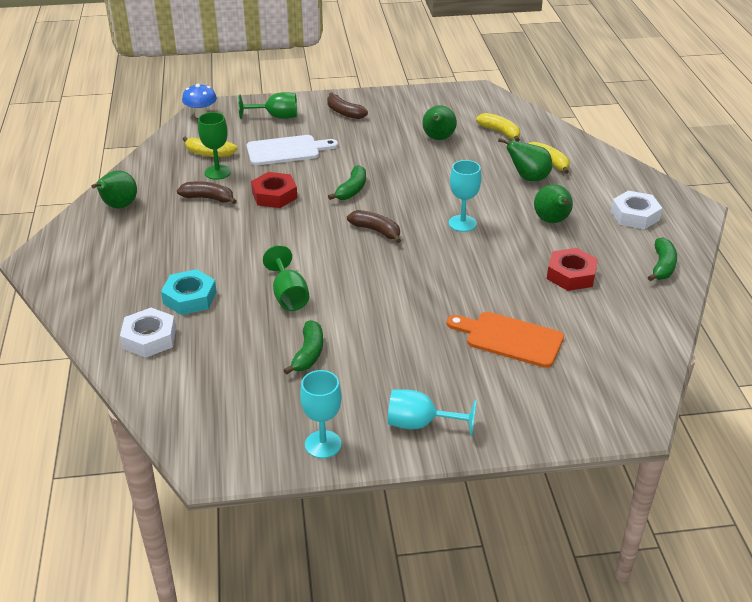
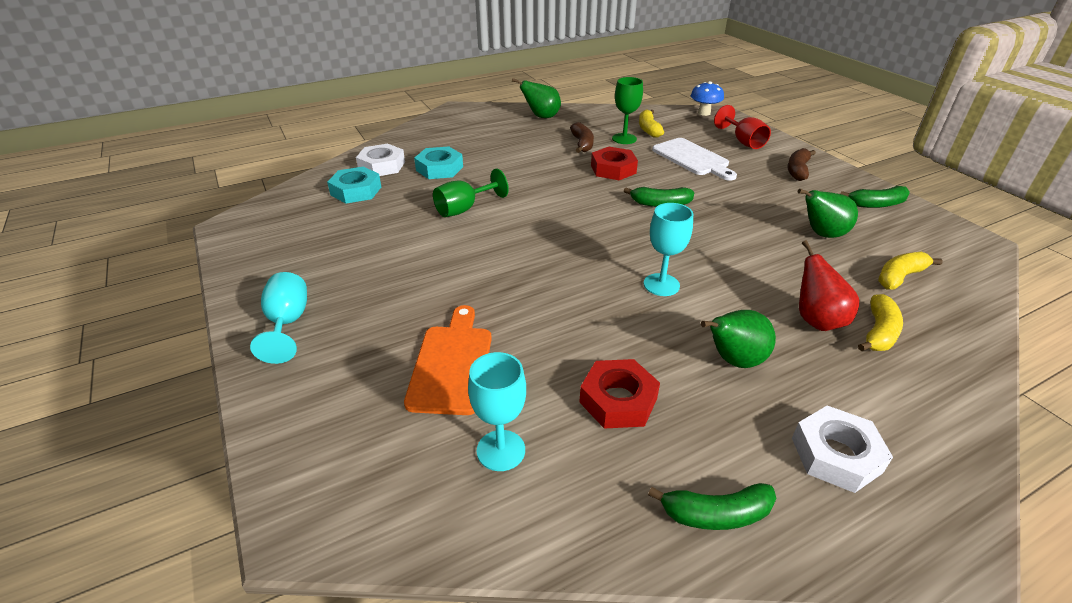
camera: 70 degrees right, 0 degrees up
(197, 363) = (356, 191): none -> turquoise nut
(276, 117) = (743, 141): green goblet -> red goblet
(308, 354) = (382, 237): green banana -> green banana (876, 204)
(323, 444) = (256, 271): turquoise goblet -> turquoise goblet (501, 450)
(376, 231) = (600, 232): brown banana -> none
(500, 132) = (899, 277): yellow banana -> yellow banana turned 150 degrees counterclockwise
(528, 178) = (816, 320): green pear -> red pear

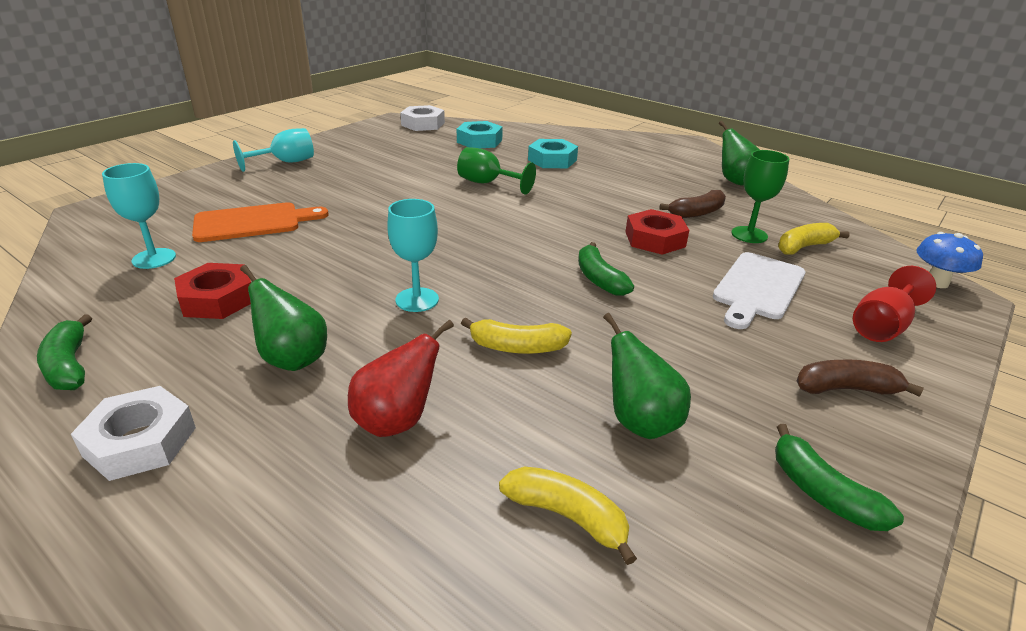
camera: 65 degrees right, 5 degrees down
(382, 166) = (531, 140): white nut -> white nut (423, 124)
(878, 332) = (391, 484): yellow banana -> yellow banana (517, 347)

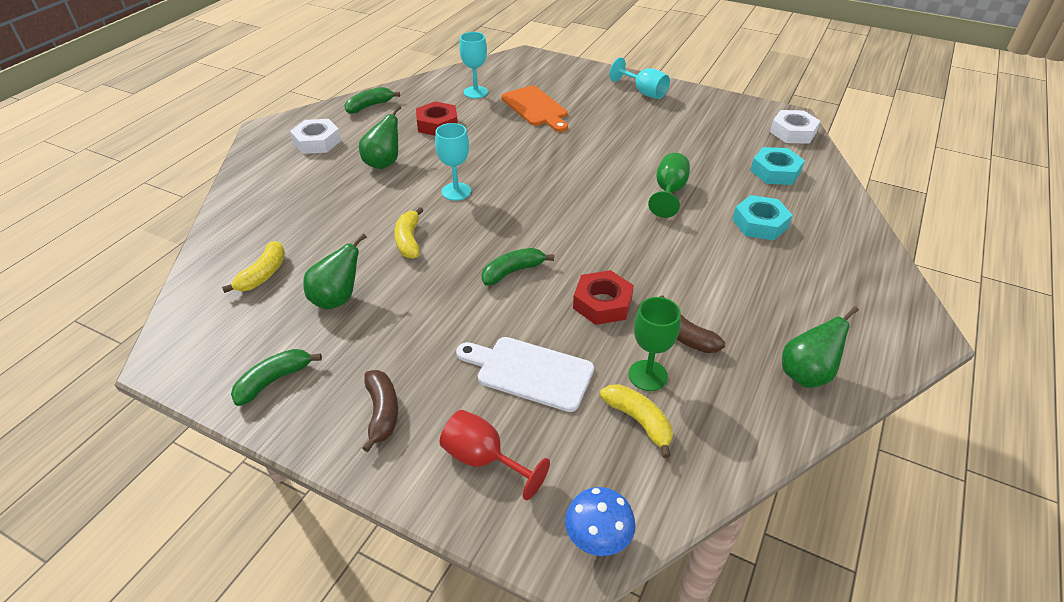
camera: 80 degrees right, 10 degrees up
(396, 421) = (334, 208): red pear -> none

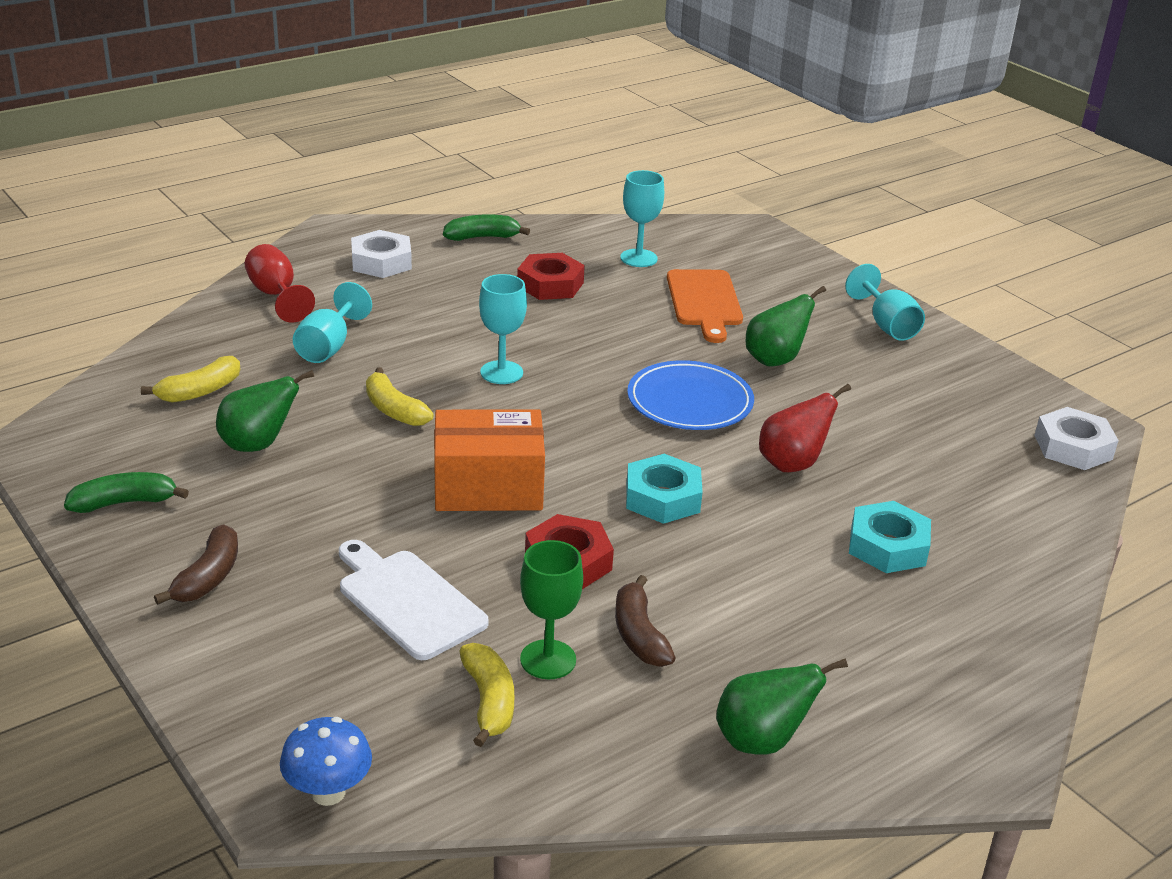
camera: 25 degrees right, 10 degrees down
(329, 211) = (328, 347): none -> turquoise goblet
(384, 163) = (440, 311): green pear -> green pear (775, 360)
(409, 240) = (394, 410): yellow banana -> yellow banana turned 60 degrees counterclockwise
(484, 459) = (276, 665): red goblet -> red goblet (276, 295)
(513, 272) = (488, 487): green banana -> orange box
(581, 173) = (689, 401): none -> blue plate
(669, 192) = (792, 464): green goblet -> red pear
(775, 172) = (984, 490): turquoise nut -> turquoise nut (662, 498)

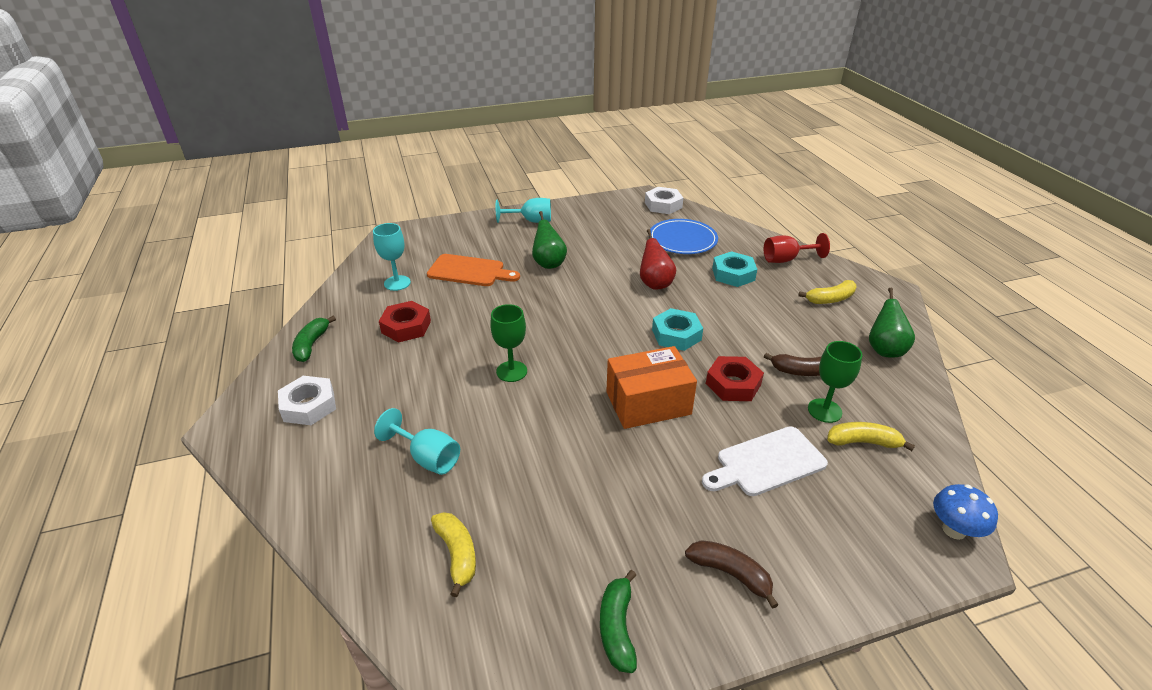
camera: 70 degrees left, 5 degrees up
(258, 445) = (557, 521): green pear -> none
(276, 295) = (319, 481): red goblet -> red goblet (786, 259)
(394, 410) = (537, 433): yellow banana -> yellow banana (830, 299)
(488, 487) = (648, 403): orange box -> orange box turned 60 degrees clockwise
(501, 372) = (511, 371): turquoise goblet -> green goblet
(689, 401) = (580, 302): blue plate -> blue plate (682, 240)

